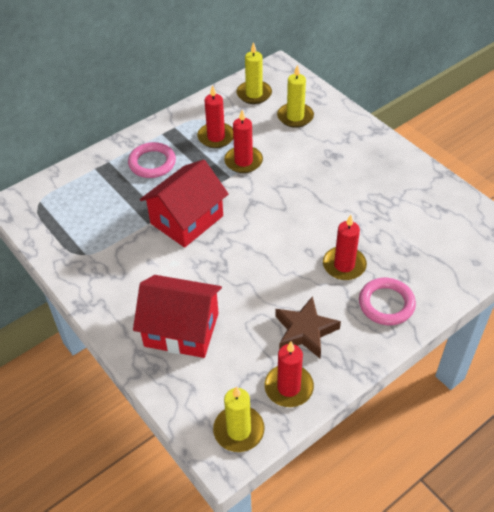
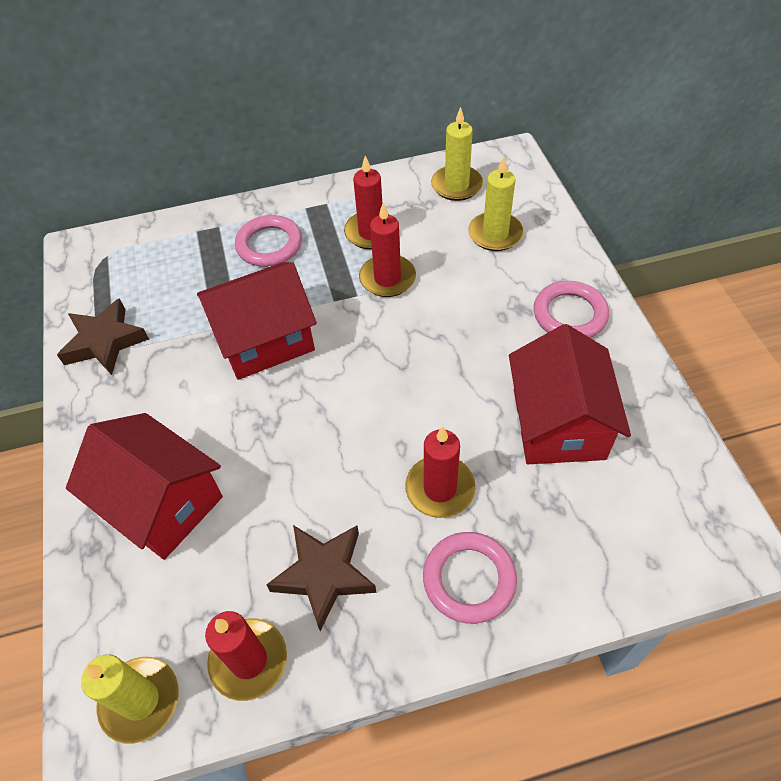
camera: 25 degrees right, 5 degrees up
(77, 254) = (105, 342): none -> brown star
(365, 150) = (569, 314): none -> pink ring
(390, 210) = (558, 423): none -> red house

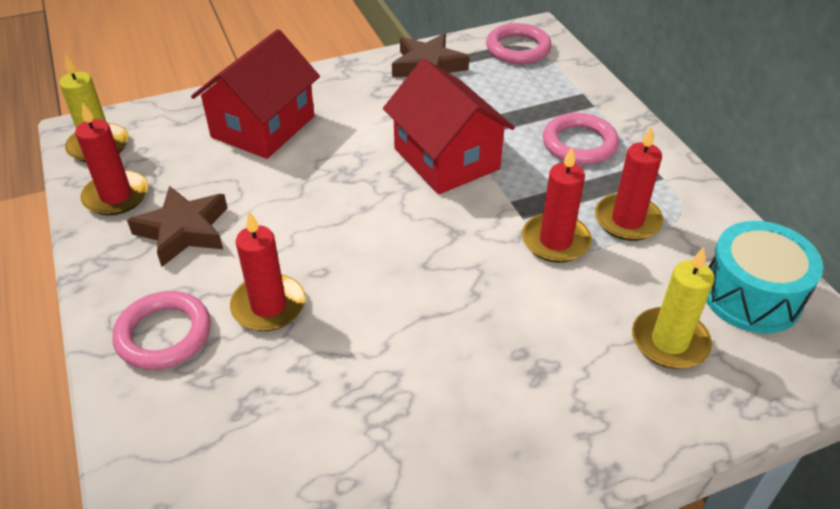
camera: 80 degrees right, 10 degrees down
(456, 185) = (751, 295): yellow candle -> turquoise drum
(558, 423) = (356, 414): red house -> none
(569, 314) = (539, 429): pink ring -> pink ring (518, 49)

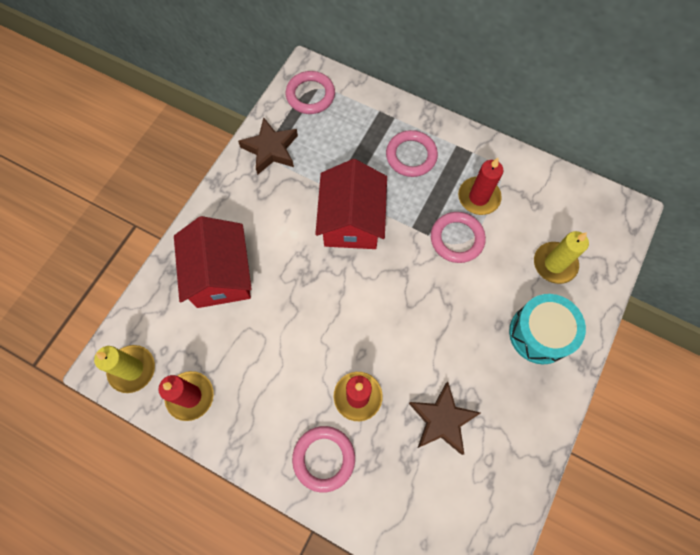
camera: 40 degrees left, 25 degrees up
(183, 231) = (259, 387): brown star -> brown star (442, 420)
(446, 159) = (351, 221): red house -> red house turned 75 degrees clockwise
(555, 241) = (457, 239): red candle -> pink ring
(751, 295) = (567, 206): turquoise drum -> turquoise drum (539, 334)

